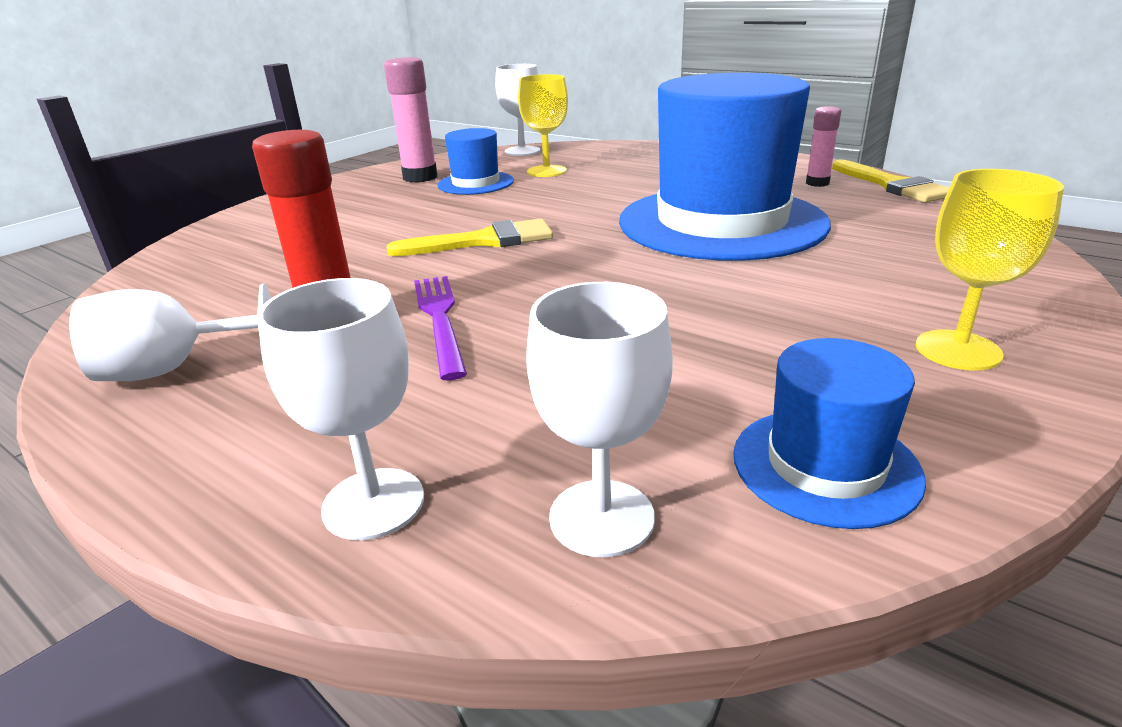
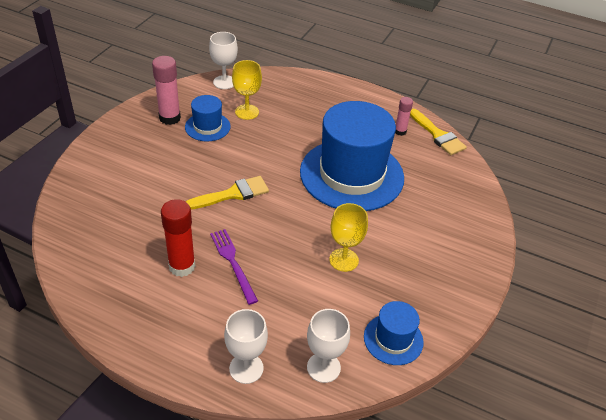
camera: 15 degrees left, 15 degrees up
(172, 369) = (126, 304): white goblet -> none
(958, 350) = (445, 275): yellow goblet -> yellow goblet (344, 260)

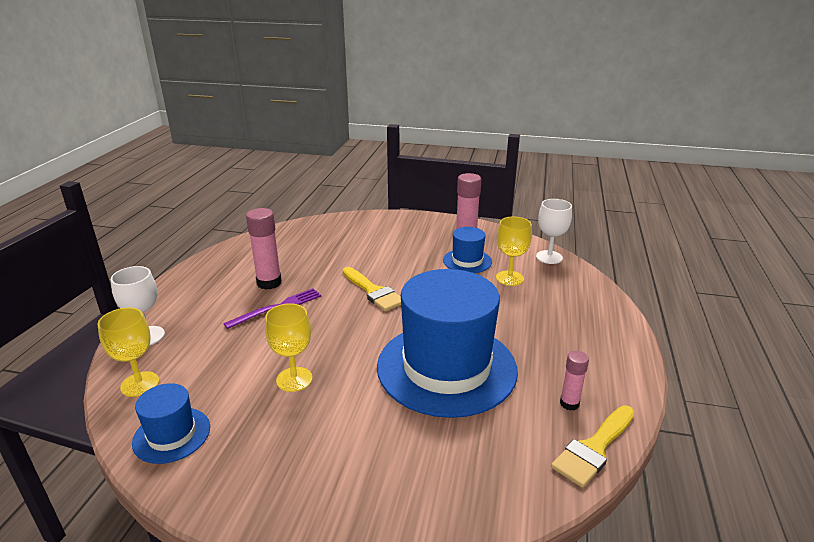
camera: 80 degrees right, 15 degrees down
(182, 266) = (269, 283): red glue stick -> pink glue stick
(323, 367) = (140, 384): white goblet -> yellow goblet

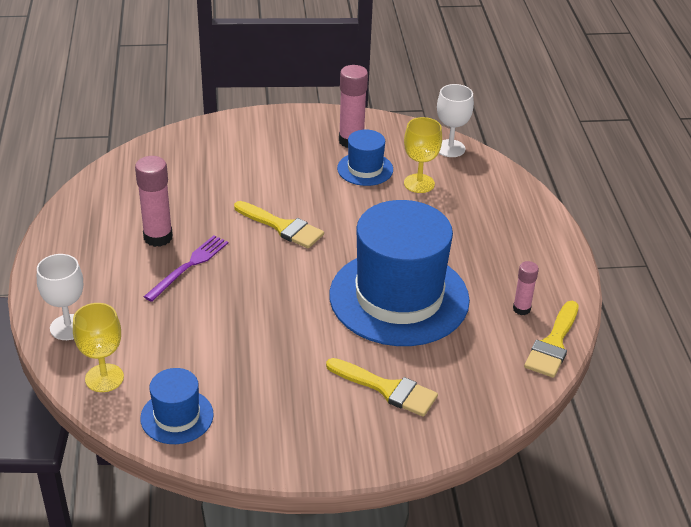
camera: 20 degrees left, 10 degrees up
(294, 379) = (259, 340): yellow goblet -> none
(389, 456) = (387, 389): none -> yellow brush

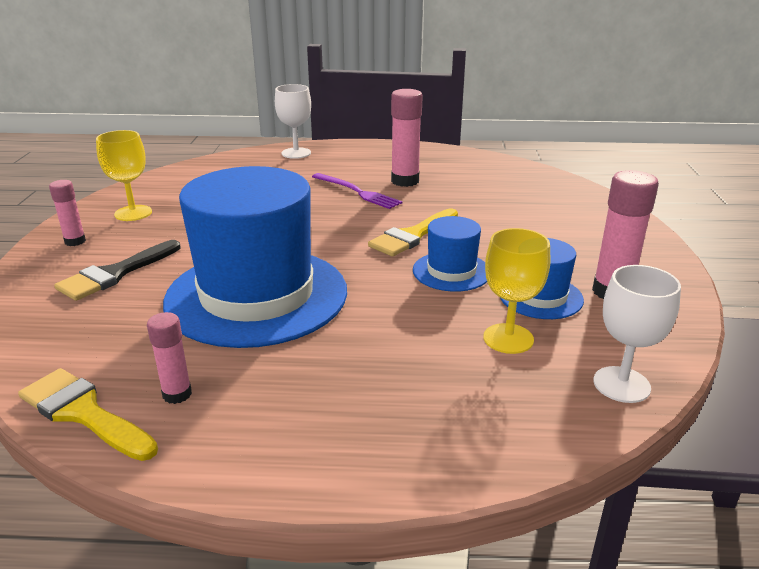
camera: 100 degrees right, 10 degrees down
(104, 378) = (230, 163): yellow goblet -> yellow goblet (133, 213)
(177, 416) = (167, 185): blue hat -> blue hat (451, 271)
(333, 442) = (75, 241): none -> pink glue stick
(387, 389) = (115, 274): yellow brush -> black brush

